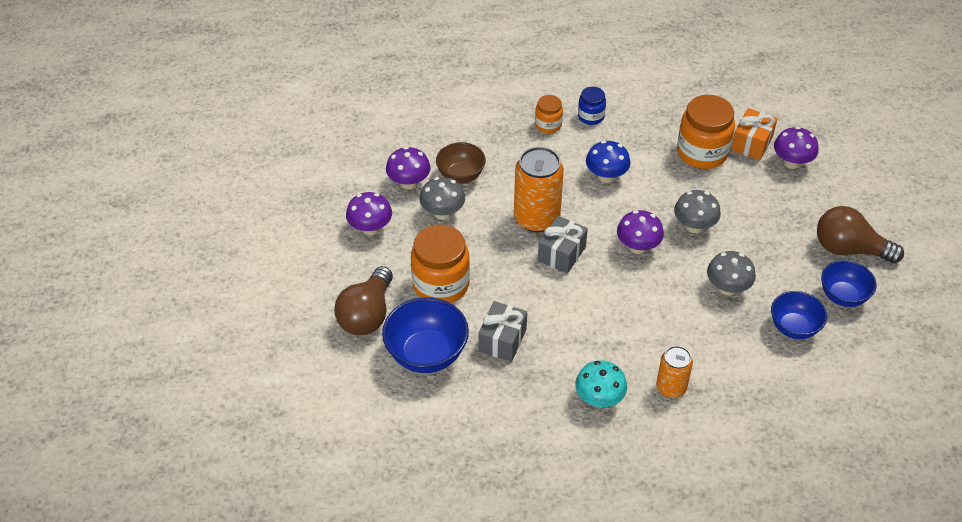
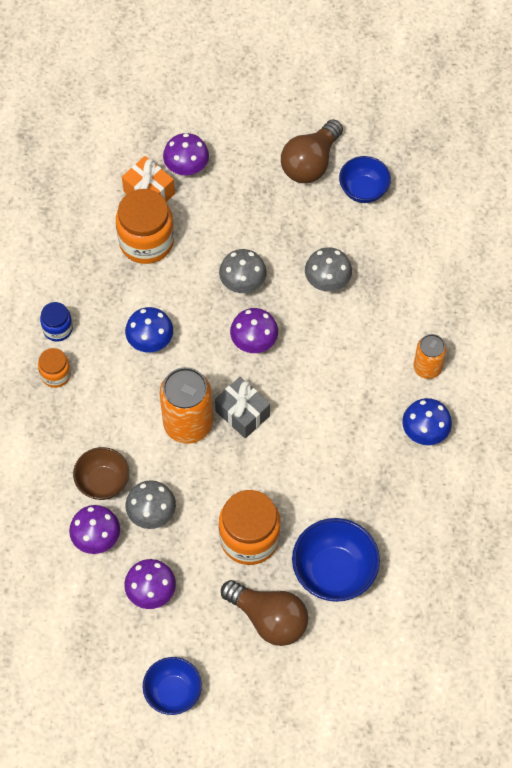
camera: 75 degrees left, 15 degrees up
(502, 340) = (335, 497): grey gift -> none
(599, 399) = (425, 431): turquoise mushroom -> blue mushroom
(794, 328) = (388, 243): blue bowl -> blue bowl (173, 692)

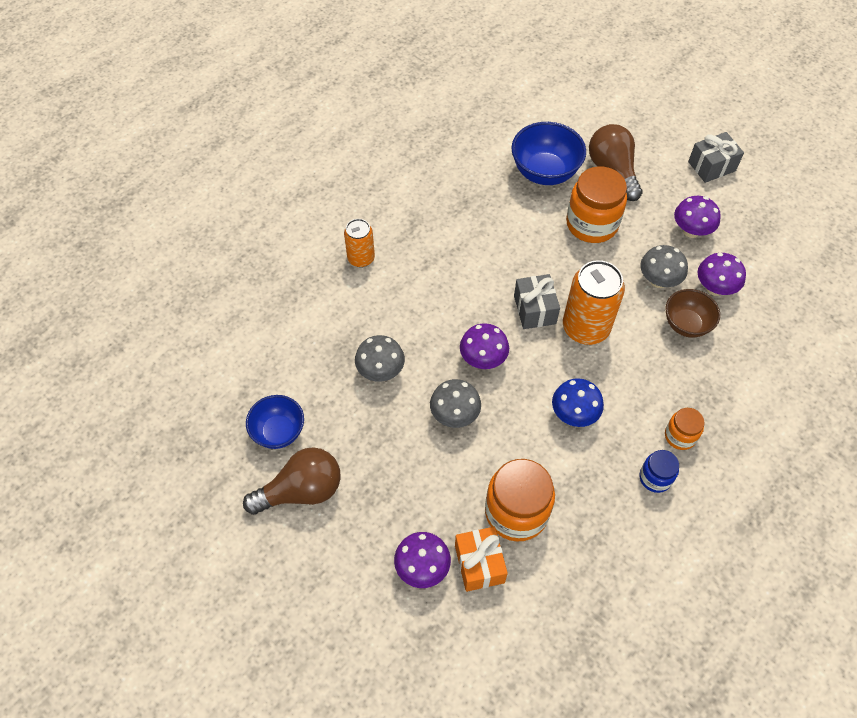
camera: 145 degrees left, 5 degrees down
(173, 692) = (711, 166): blue bowl -> grey gift
(425, 431) = (403, 218): blue mushroom -> none

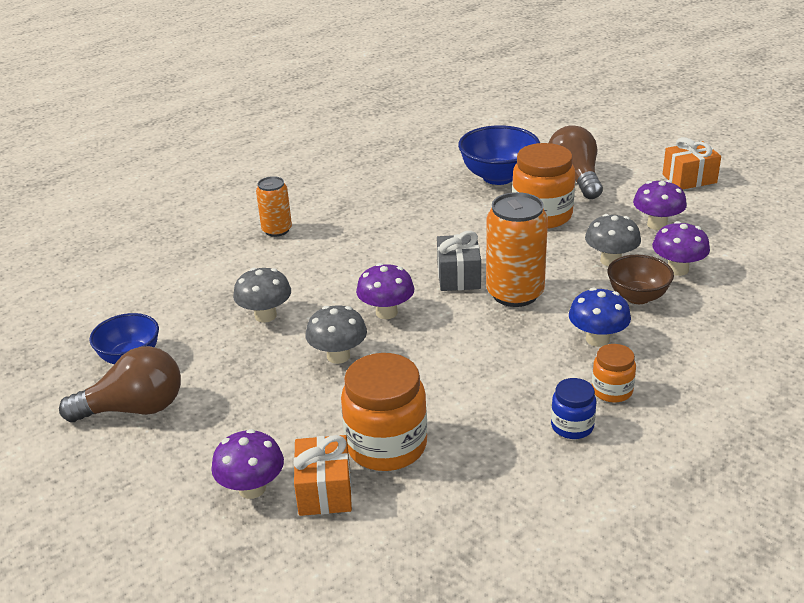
camera: 10 degrees right, 25 degrees down
(574, 414) = (482, 364): blue mushroom -> blue mushroom (597, 339)
(711, 166) = (689, 178): grey gift -> orange gift

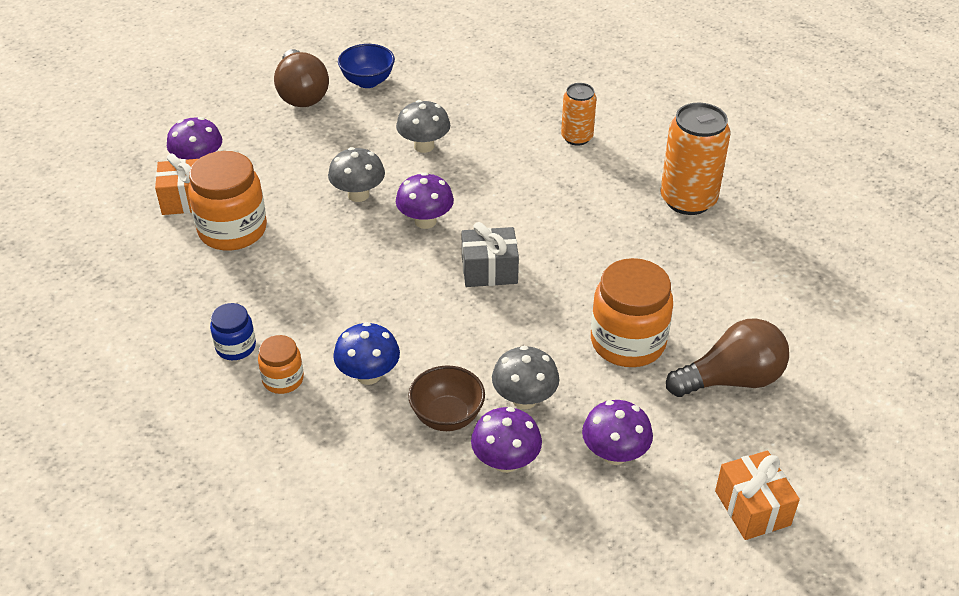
camera: 85 degrees right, 10 degrees up
(498, 177) = (722, 304): blue bowl -> none
(515, 293) = (456, 313): orange can -> orange can (688, 200)

